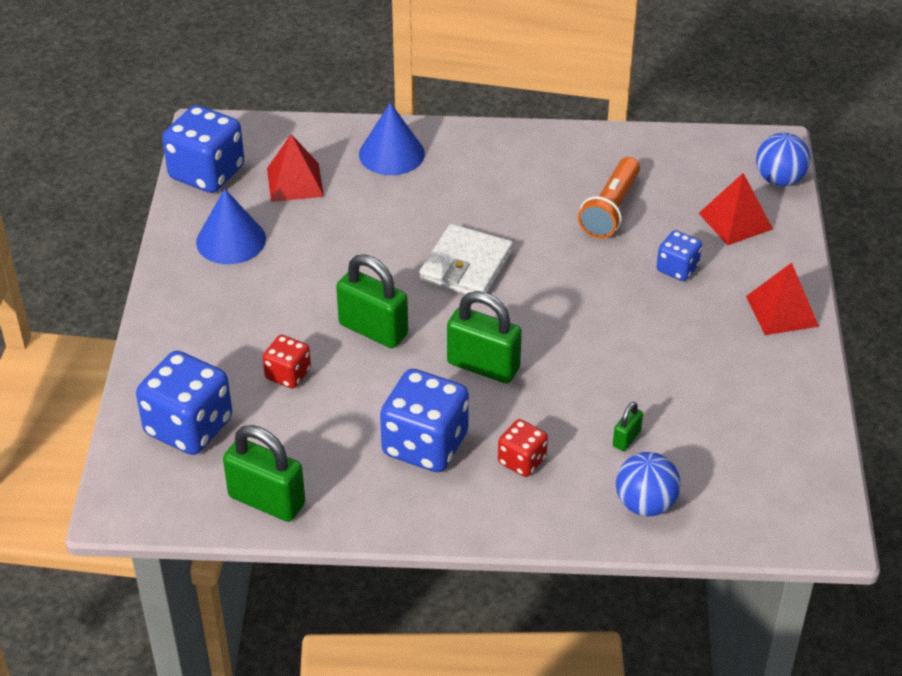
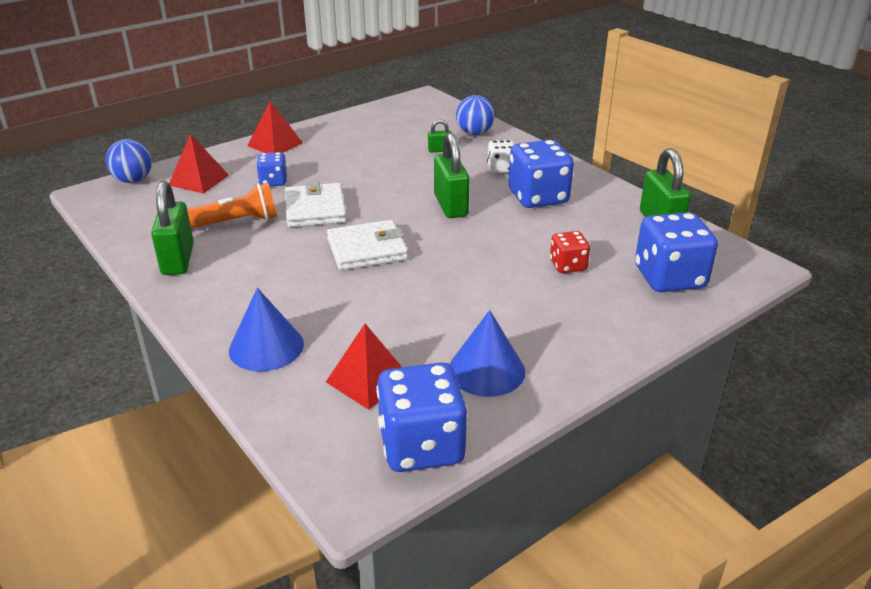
camera: 130 degrees left, 10 degrees down
(373, 330) = (480, 255): green padlock -> green padlock (178, 260)
(522, 461) = (501, 168): red dice -> white dice
(581, 270) = (315, 209): none -> white wallet

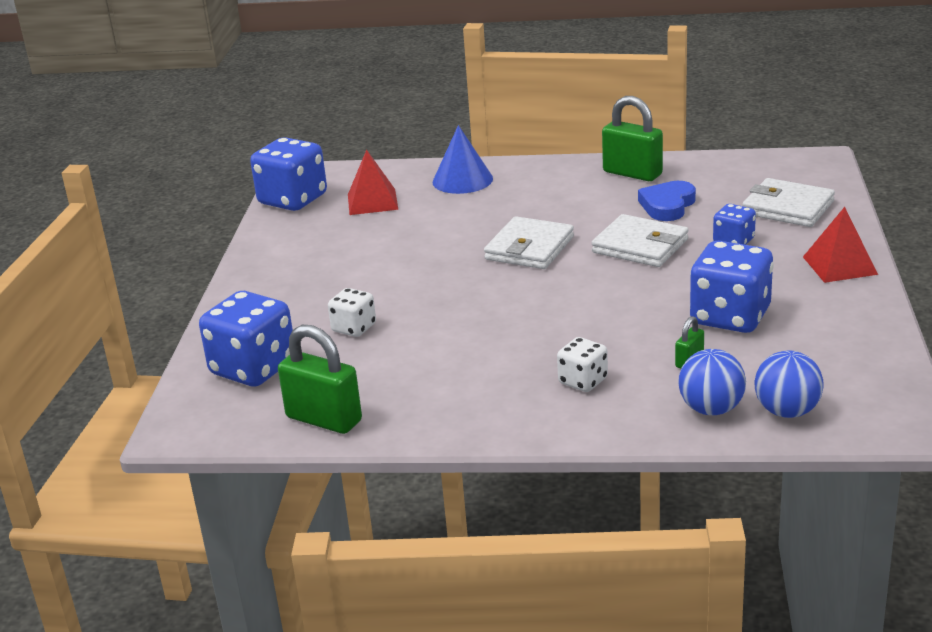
camera: 135 degrees right, 5 degrees down
(133, 180) = (827, 179): blue ball -> blue ball (787, 411)
(199, 180) = (788, 207): red pyramid -> white wallet
(234, 222) = (667, 205): orange flashlight -> blue heart
(450, 206) = (545, 315): green padlock -> none
(486, 370) = (309, 241): blue cone -> none
(538, 197) = (485, 373): blue dice -> blue dice (730, 317)
(568, 265) = (354, 328): red dice -> white dice

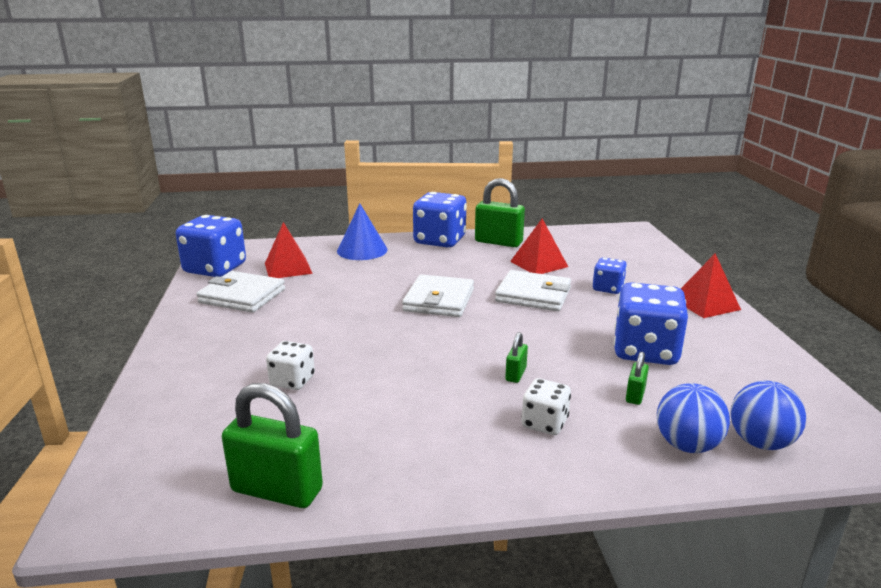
camera: 15 degrees left, 5 degrees down
(253, 368) = (187, 432): blue dice -> blue dice (440, 241)
(577, 333) = (516, 374): none -> green padlock
(667, 205) = (538, 264): blue heart -> red pyramid
(788, 207) = (633, 262): white wallet -> white wallet (242, 296)

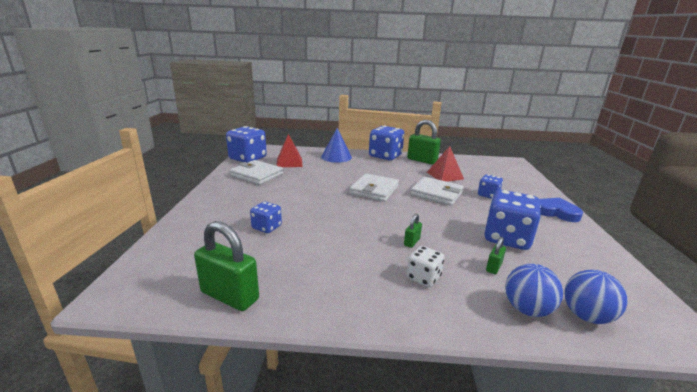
camera: 10 degrees right, 0 degrees up
(292, 381) = (266, 227): white dice -> blue dice
(705, 304) = (556, 212): red pyramid -> blue heart

